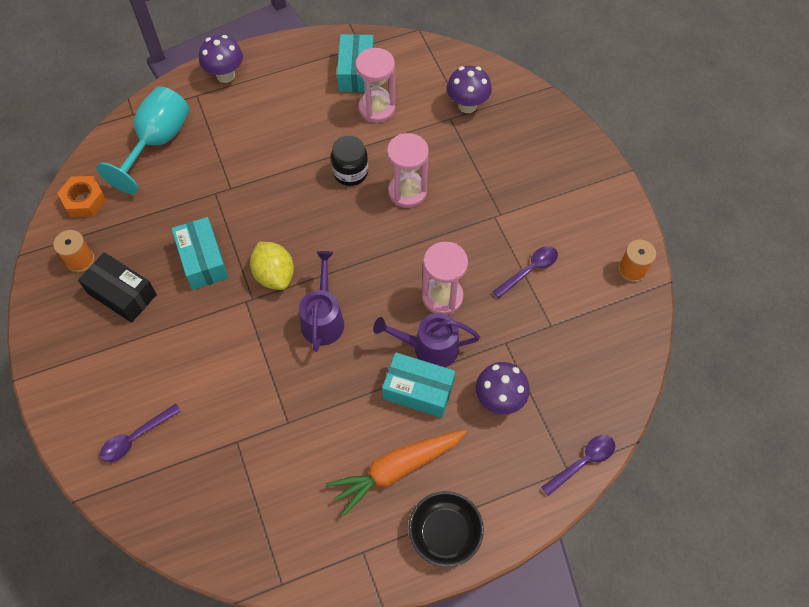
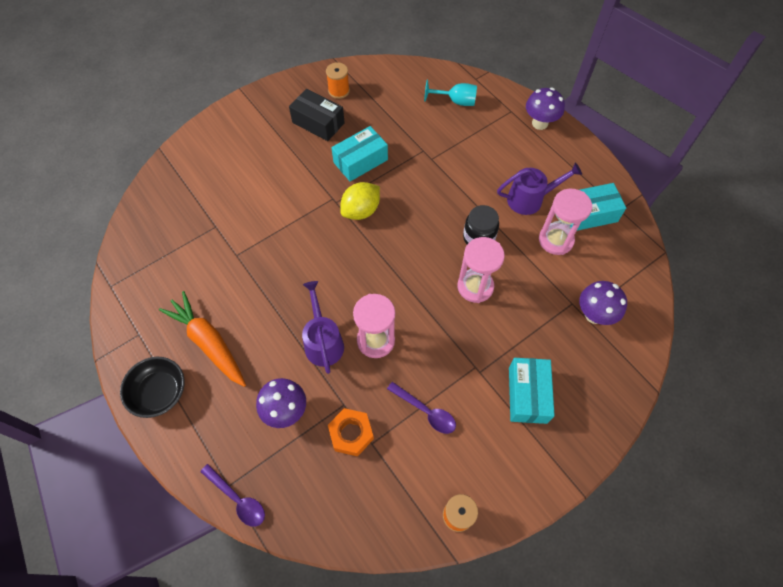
camera: 75 degrees right, 0 degrees up
(84, 200) = (388, 77): orange nut -> orange nut (351, 434)
(122, 294) = (318, 123): black box -> black box turned 75 degrees counterclockwise
(136, 438) = (208, 166): purple spoon -> none
(157, 142) = (455, 101): turquoise goblet -> turquoise goblet, size x0.59
(323, 319) = (330, 255): purple watering can -> purple watering can (530, 199)
(418, 390) = (281, 342): turquoise box -> turquoise box (527, 394)

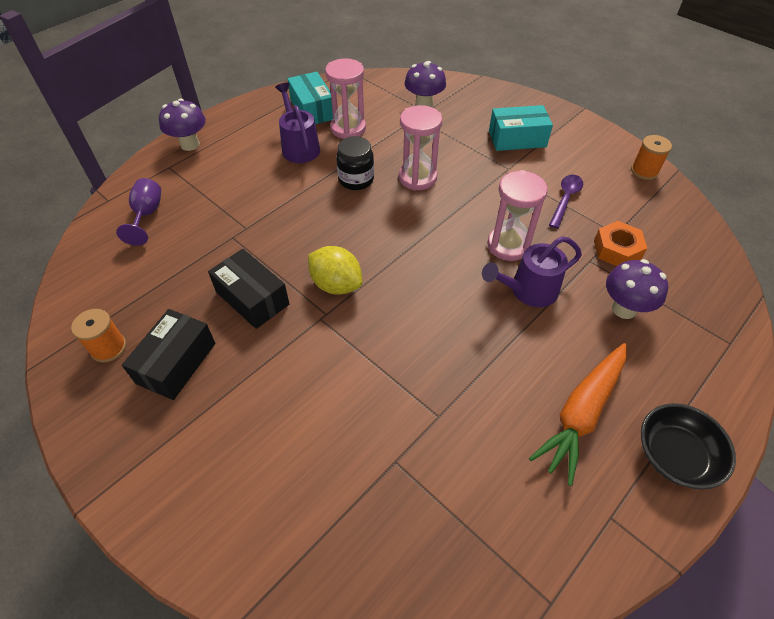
camera: 100 degrees left, 10 degrees down
(238, 499) = (737, 331): purple spoon -> none
(360, 161) = (252, 298): turquoise box -> black box
(455, 101) = (147, 215): turquoise goblet -> purple goblet

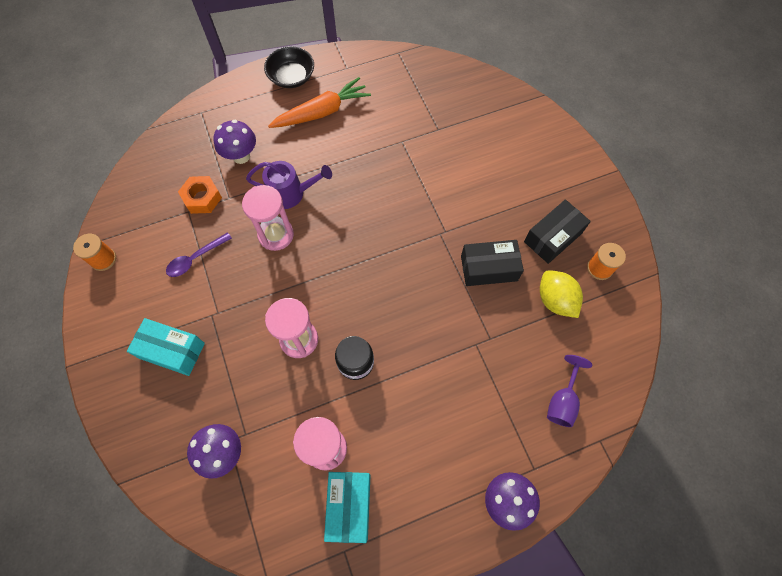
camera: 155 degrees left, 15 degrees up
(252, 298) = (489, 268): black box -> black box turned 75 degrees counterclockwise
(299, 147) = (390, 440): purple watering can -> none
(336, 285) = (422, 254): yellow lemon -> yellow lemon (555, 300)

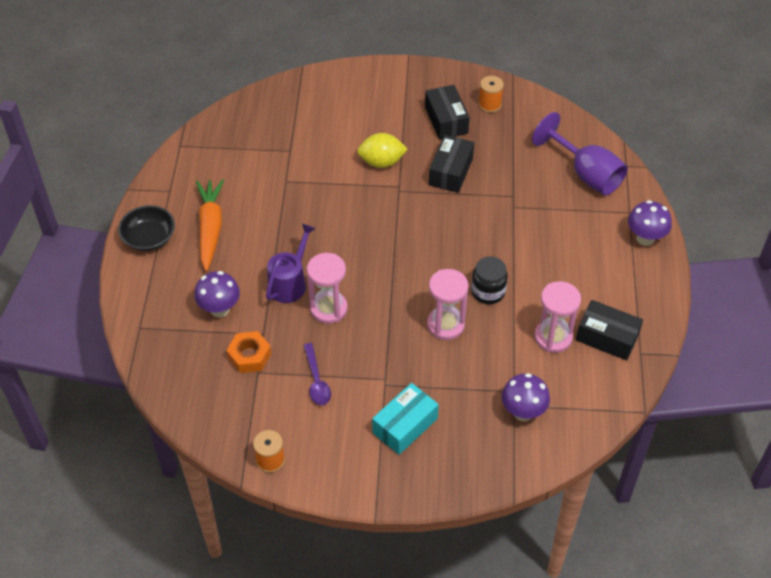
camera: 65 degrees left, 15 degrees down
(349, 506) = (607, 337): turquoise box -> black box
(555, 300) = (502, 143): yellow lemon -> yellow lemon (381, 162)
(562, 400) = (585, 174): purple goblet -> purple goblet, size x1.68

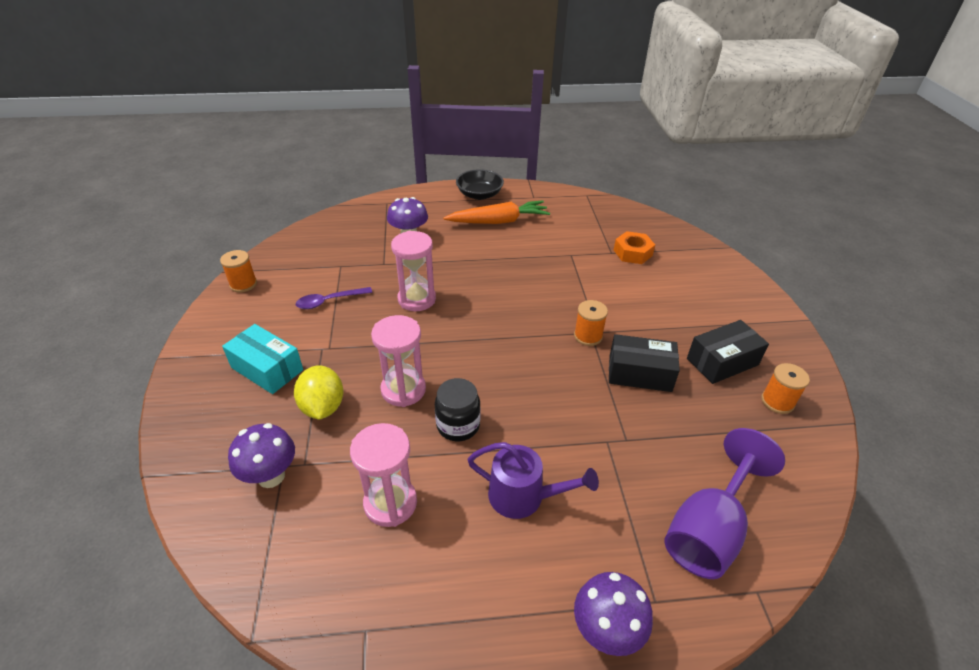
camera: 80 degrees right, 10 degrees down
(249, 356) = (358, 259): orange nut -> orange nut (633, 253)
(290, 282) = (445, 272): purple watering can -> purple watering can (524, 496)
(381, 162) = (627, 315): yellow lemon -> yellow lemon (323, 407)
(403, 193) = (588, 336): none -> orange spool
(607, 337) = (393, 576): black box -> none

